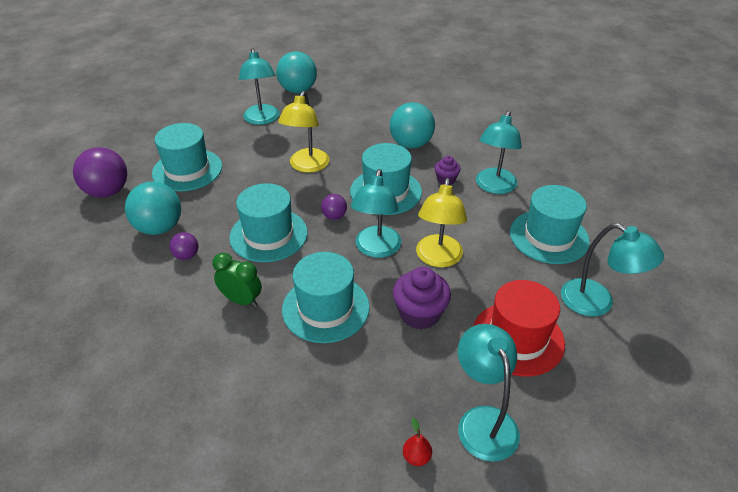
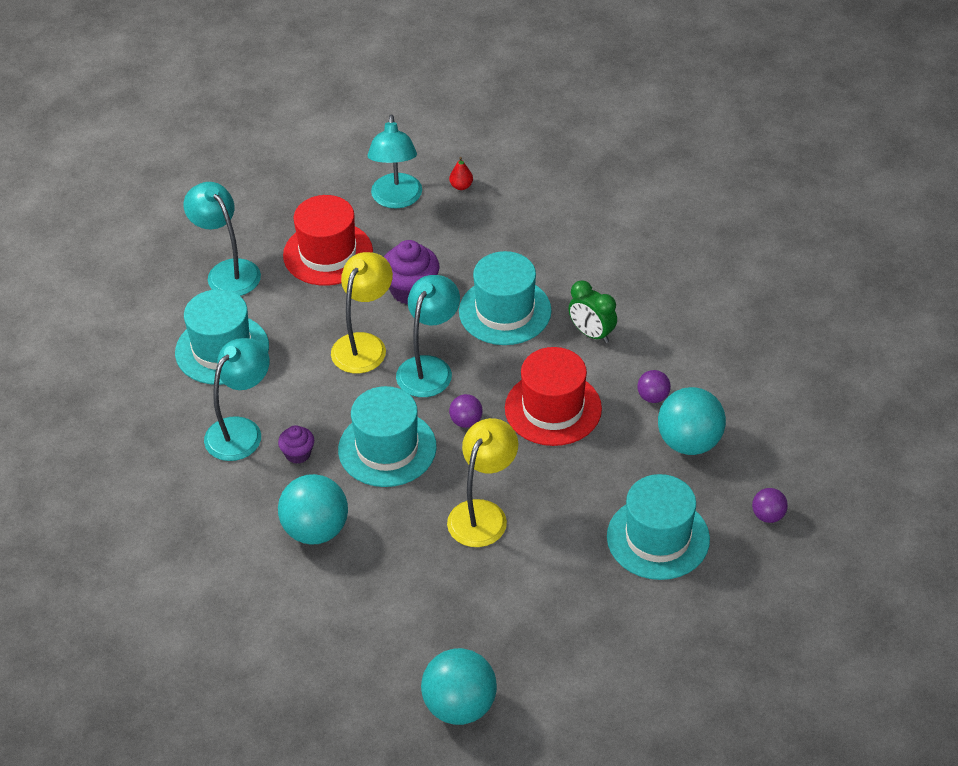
camera: 165 degrees left, 5 degrees up
(107, 192) = (768, 515): purple ball -> purple ball, size x0.50
(262, 119) = (535, 633): turquoise lamp -> none
(268, 235) = (553, 408): turquoise hat -> red hat

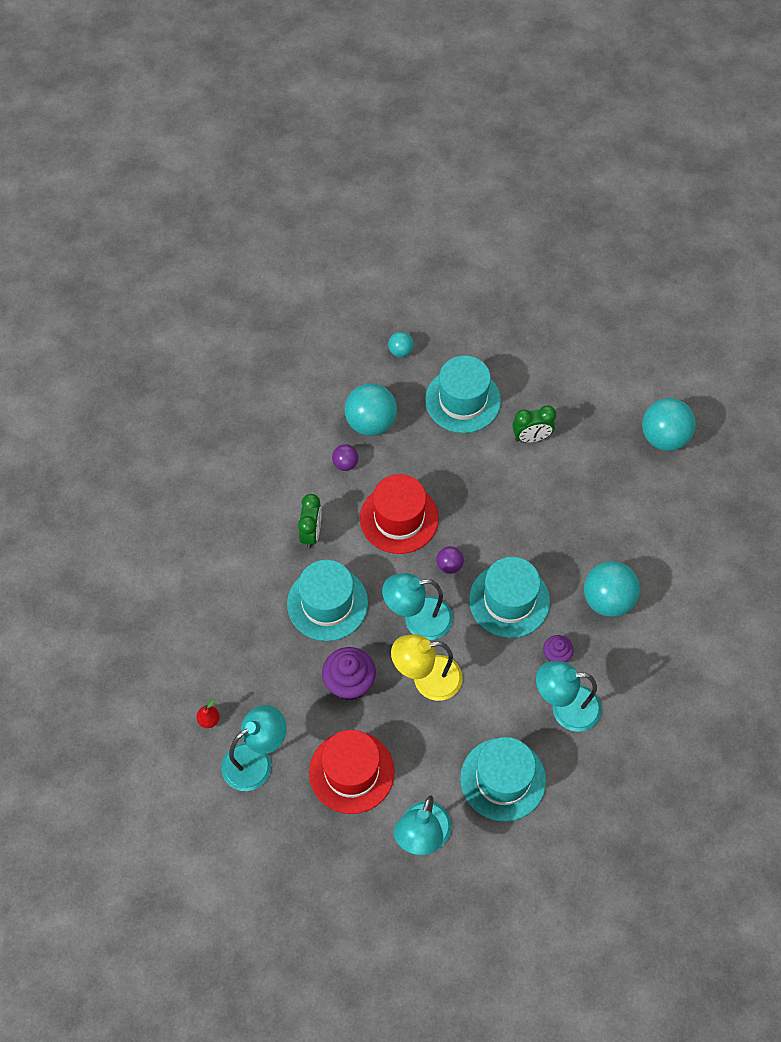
camera: 125 degrees left, 15 degrees up
(483, 514) = (518, 508): yellow lamp -> none
(560, 575) = (531, 437): none -> green clock
(768, 515) = (400, 351): purple ball -> turquoise ball

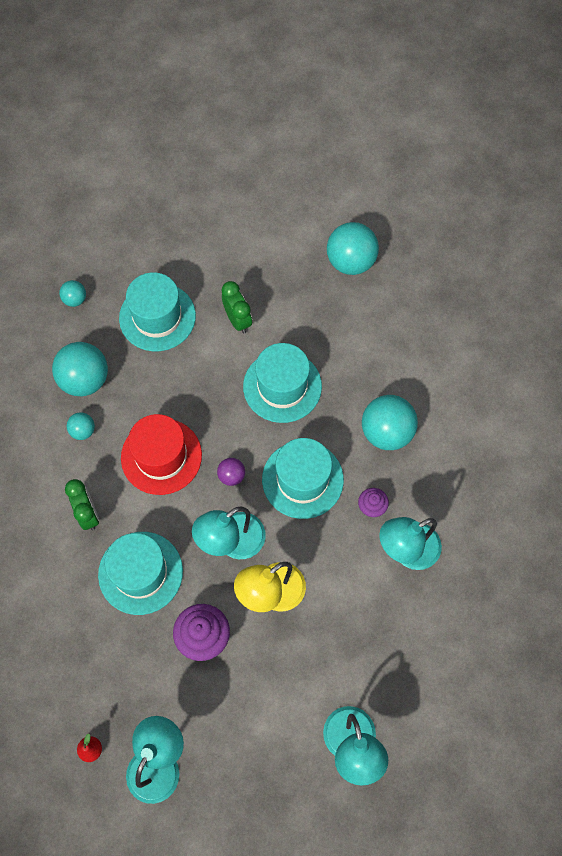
camera: 30 degrees left, 5 degrees up
(345, 464) = (83, 431): purple ball -> turquoise ball
(351, 772) = (253, 721): red hat -> none
(503, 779) = (391, 648): turquoise hat -> turquoise hat (282, 386)
(531, 437) = (237, 320): green clock -> green clock turned 75 degrees counterclockwise

